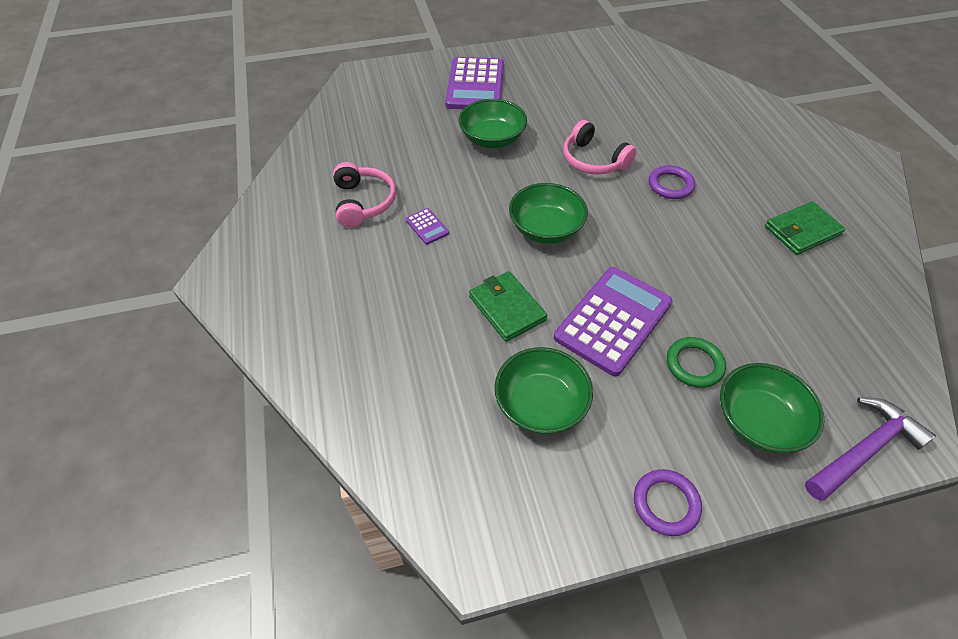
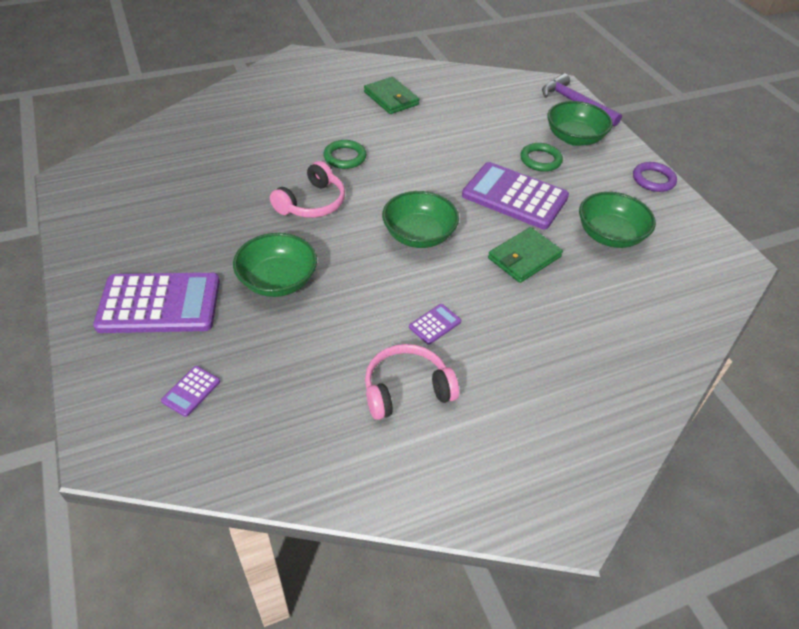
camera: 100 degrees left, 5 degrees down
(393, 102) = (191, 391): none -> purple calculator
(670, 185) = (345, 157): purple ring -> green ring

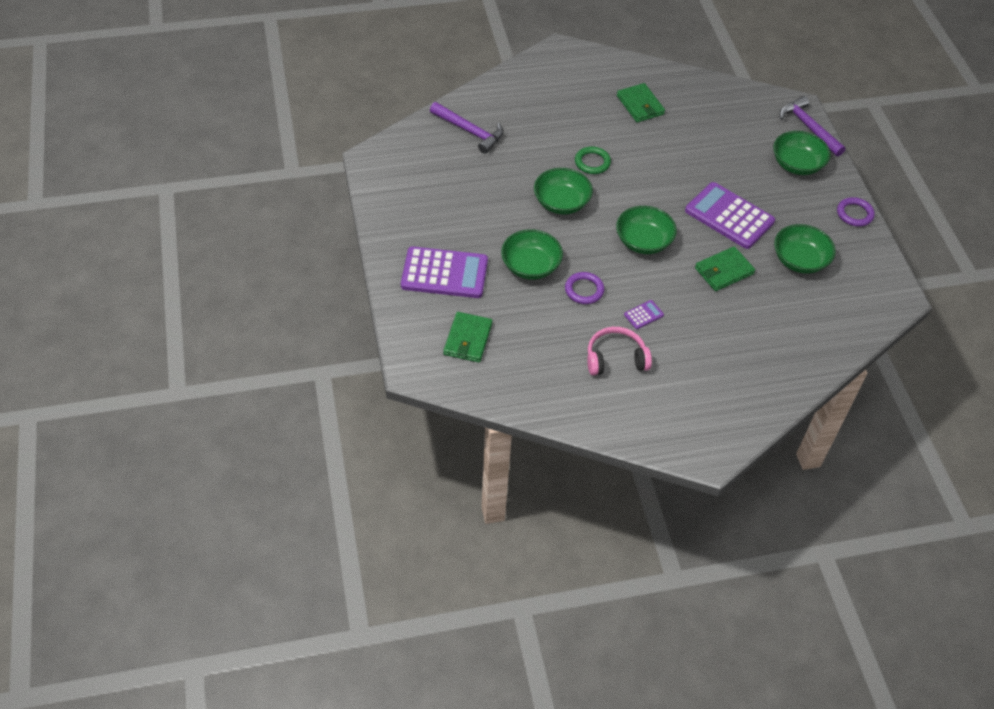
camera: 10 degrees right, 5 degrees up
(191, 391) = (468, 339): purple calculator -> green wallet
(196, 139) = (469, 131): none -> purple hammer
(312, 203) = (561, 203): pink headphones -> green bowl
(351, 302) = (584, 290): none -> purple ring
(540, 160) = (760, 183): green ring -> none

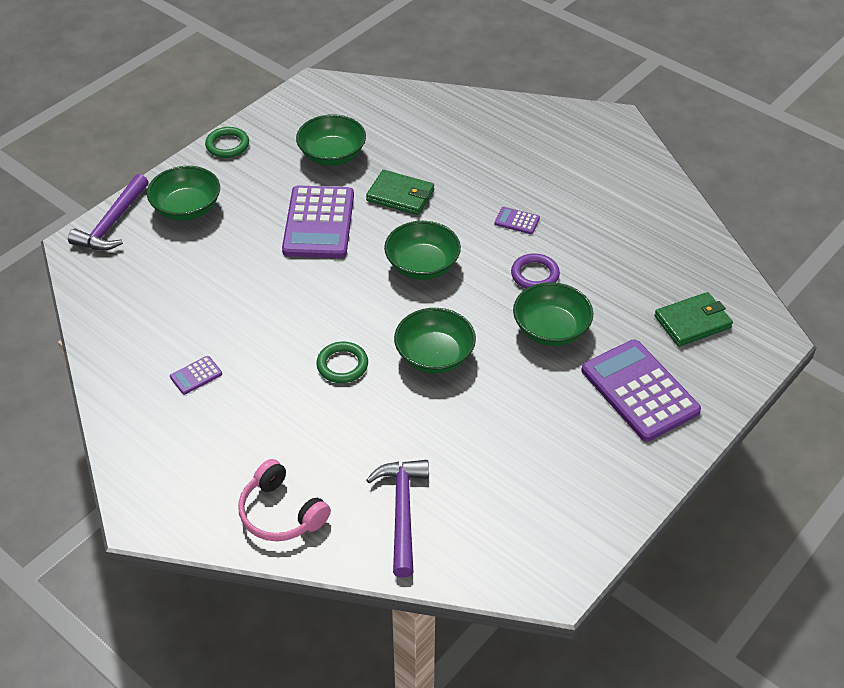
camera: 125 degrees left, 5 degrees down
(615, 358) = (588, 214): pink headphones -> pink headphones (281, 513)
(640, 105) = (196, 375): green wallet -> purple calculator
(854, 214) = (227, 145): purple ring -> green ring

